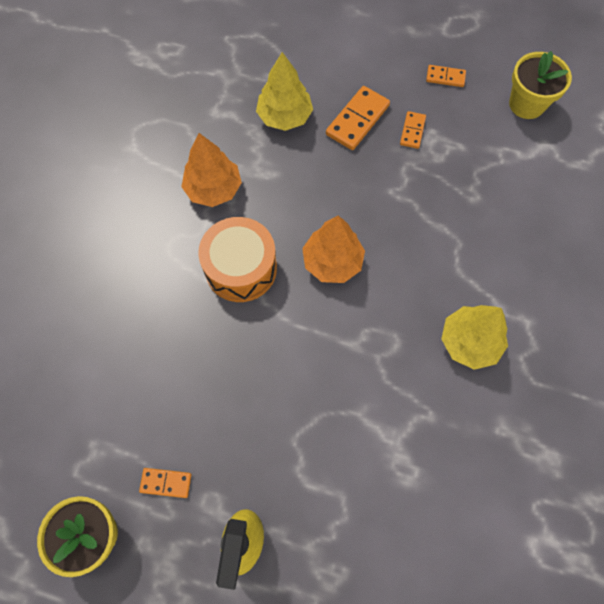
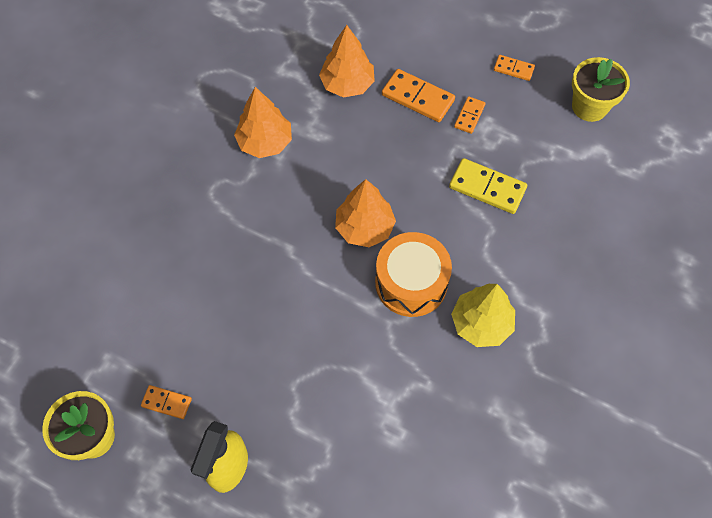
camera: 10 degrees right, 5 degrees down
(241, 268) = (276, 220): orange drum -> orange drum (411, 283)
(284, 116) = (347, 84): yellow tree -> orange tree
(357, 120) = (417, 98): orange domino -> orange domino turned 75 degrees clockwise
(445, 201) = (487, 188): none -> yellow domino

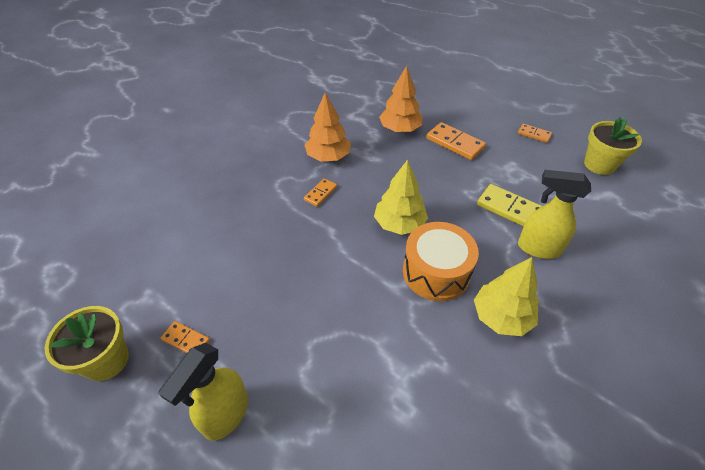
camera: 10 degrees right, 15 degrees down
(364, 227) = (399, 224): orange tree -> yellow tree
(469, 116) = (496, 159): orange domino -> orange domino (320, 193)
(517, 236) = (538, 248): none -> yellow spray bottle

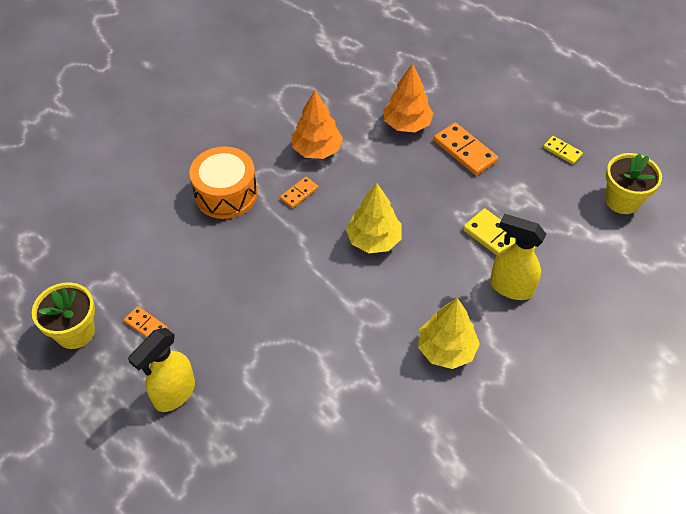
camera: 10 degrees right, 5 degrees up
(436, 272) = (396, 296): orange drum -> orange drum (226, 194)
(534, 134) = (562, 151): orange domino -> yellow domino

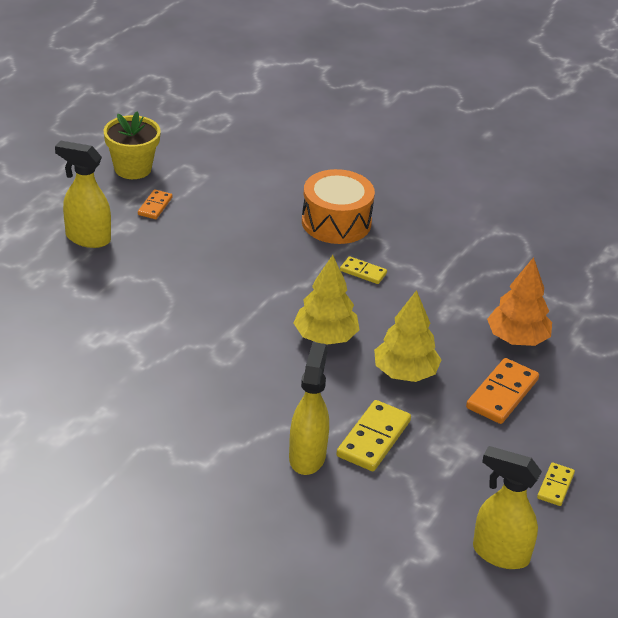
camera: 70 degrees right, 15 degrees down
(299, 193) = (363, 272): orange domino -> yellow domino
(317, 150) = (434, 274): orange tree -> none
(446, 349) = (200, 412): yellow tree -> yellow tree (405, 373)
(622, 200) = (499, 554): yellow flower pot -> yellow spray bottle

